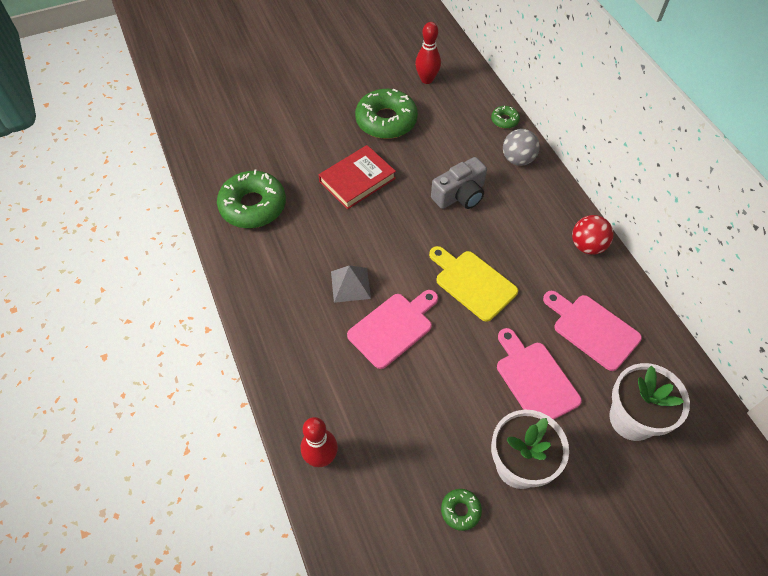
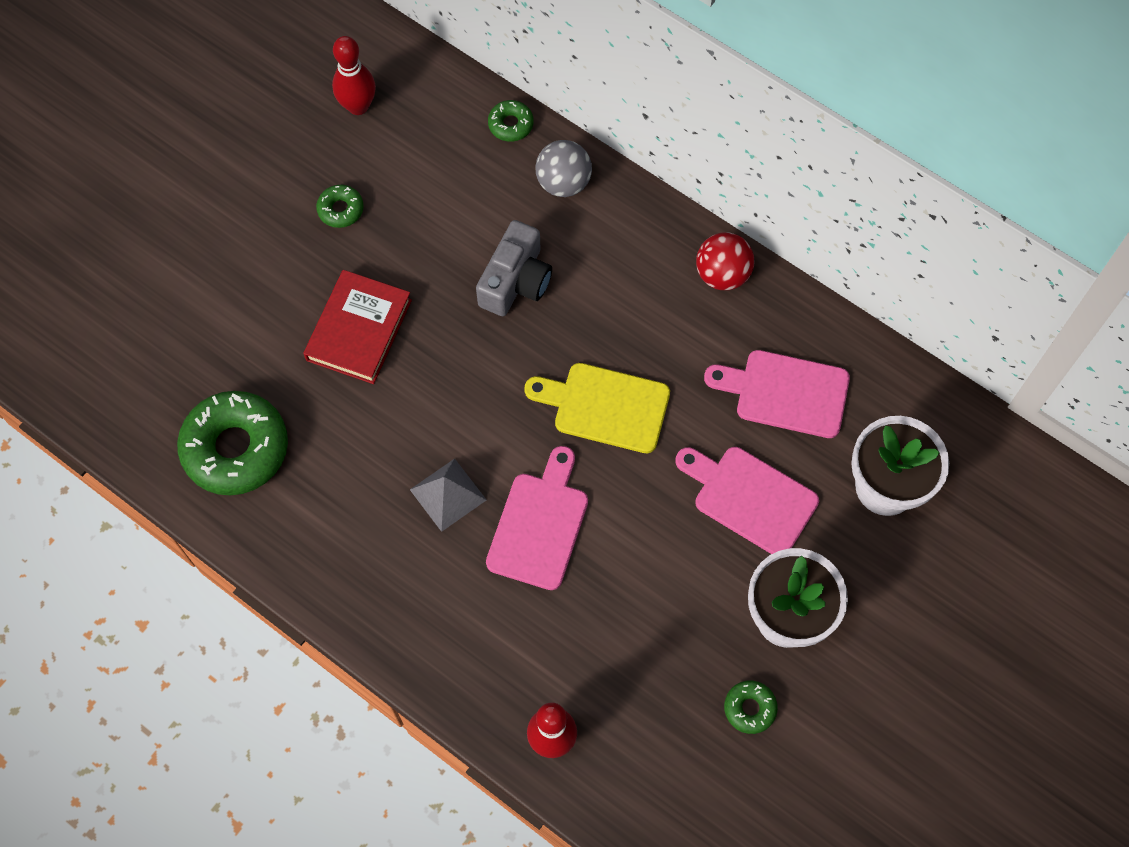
camera: 30 degrees left, 10 degrees up
(386, 121) = (340, 209): green donut -> green donut, size x0.46

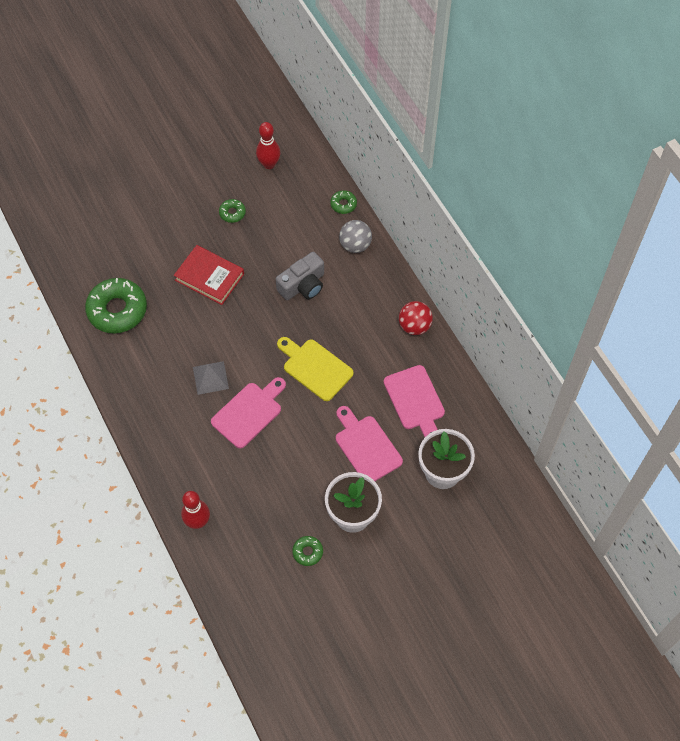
camera: 25 degrees right, 5 degrees down
(359, 330) = (209, 277): red book -> red book turned 75 degrees clockwise
(785, 392) = (415, 401): pink cutting board -> pink cutting board turned 150 degrees counterclockwise

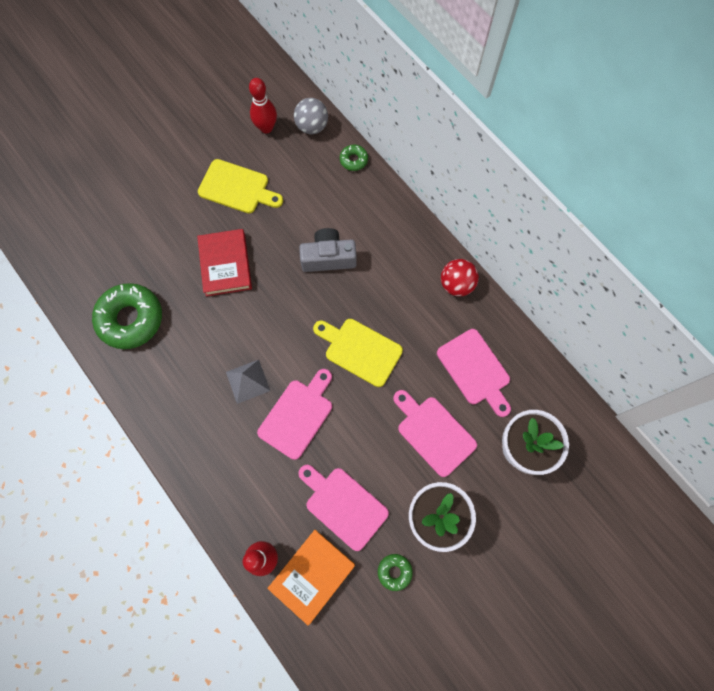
camera: 10 degrees left, 10 degrees up
(209, 277) = (225, 264): red book -> red book turned 60 degrees clockwise
(232, 213) = (237, 188): green donut -> yellow cutting board
(236, 543) = (312, 575): none -> orange book
(274, 492) = (343, 505): none -> pink cutting board
(303, 285) = (328, 257): grey camera -> grey camera turned 135 degrees counterclockwise
(355, 245) = (375, 203): grey ball -> grey ball (312, 127)

